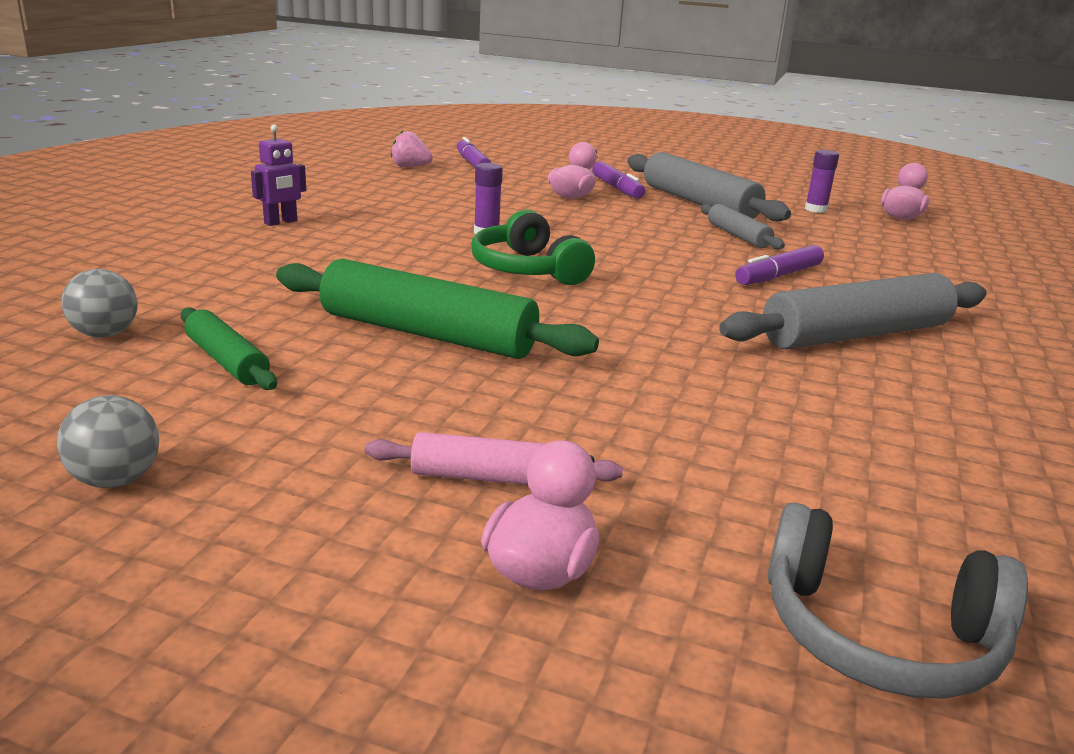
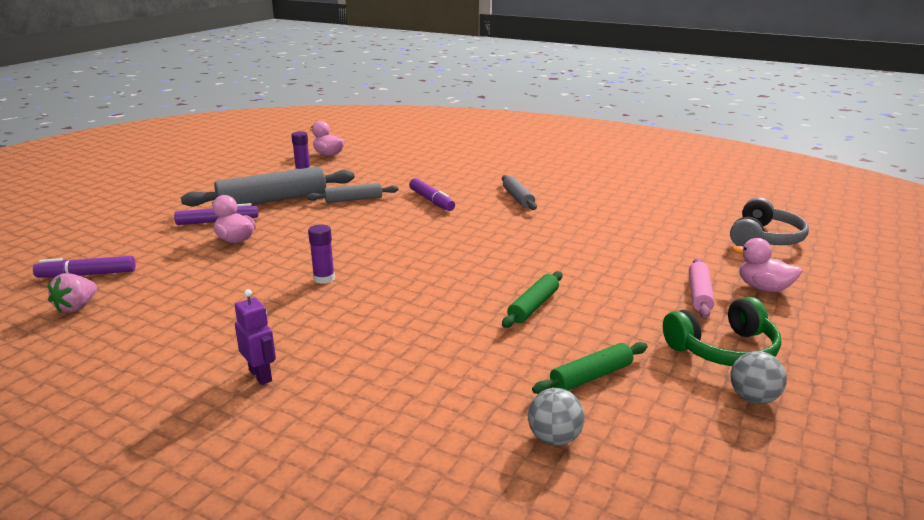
camera: 80 degrees left, 0 degrees up
(427, 334) = (533, 306): green rolling pin -> green rolling pin, size x0.54
(527, 270) = (414, 269): green headphones -> green headphones (724, 350)
(855, 334) = (518, 198): grey rolling pin -> grey rolling pin, size x0.54

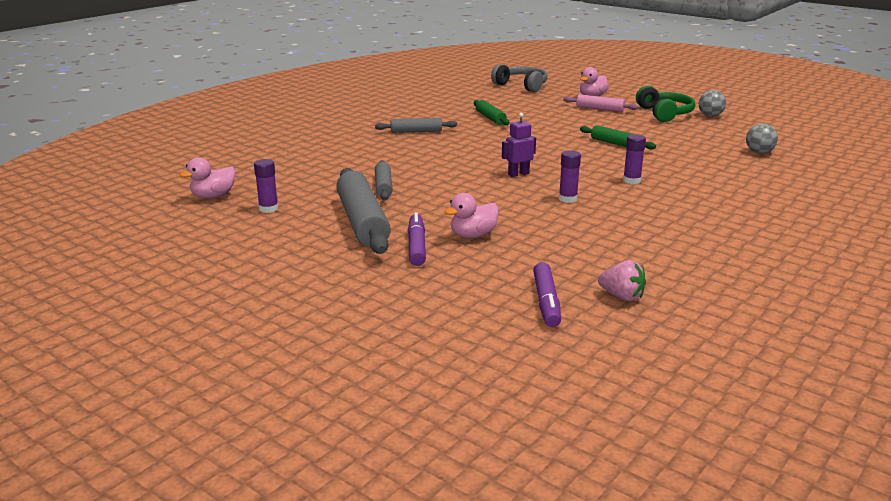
camera: 80 degrees left, 0 degrees up
(261, 375) = (720, 217): purple robot -> purple robot (518, 174)
(388, 316) = (631, 180): none -> purple glue stick
(431, 200) = (404, 158): purple marker -> none
(591, 377) = (698, 140): green rolling pin -> green rolling pin (490, 118)

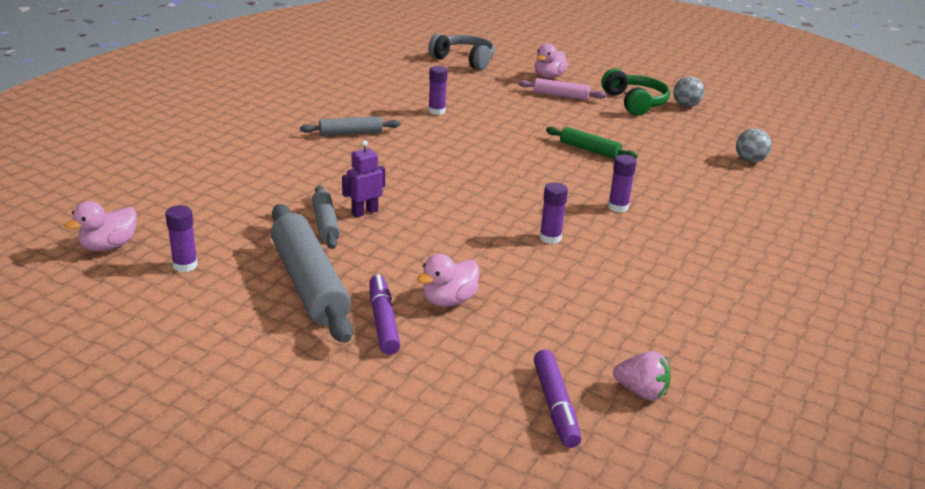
camera: 10 degrees left, 5 degrees up
(490, 118) = (436, 111): green rolling pin -> purple glue stick
(518, 174) = (485, 200): purple robot -> purple robot (364, 212)

